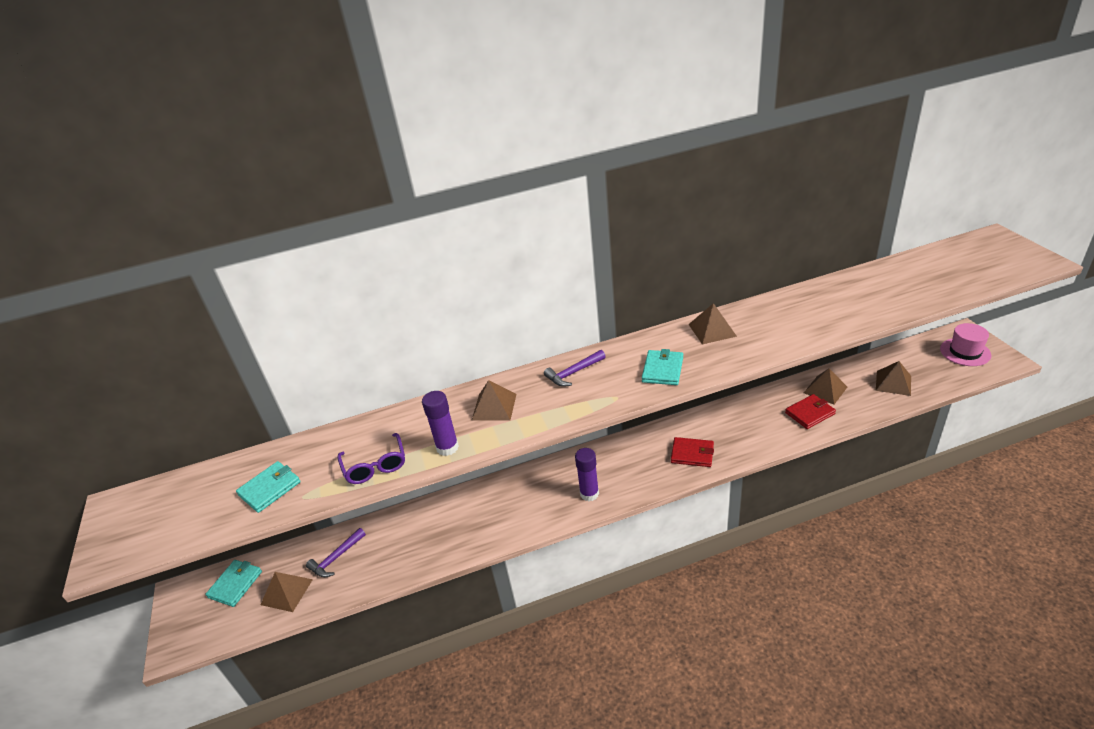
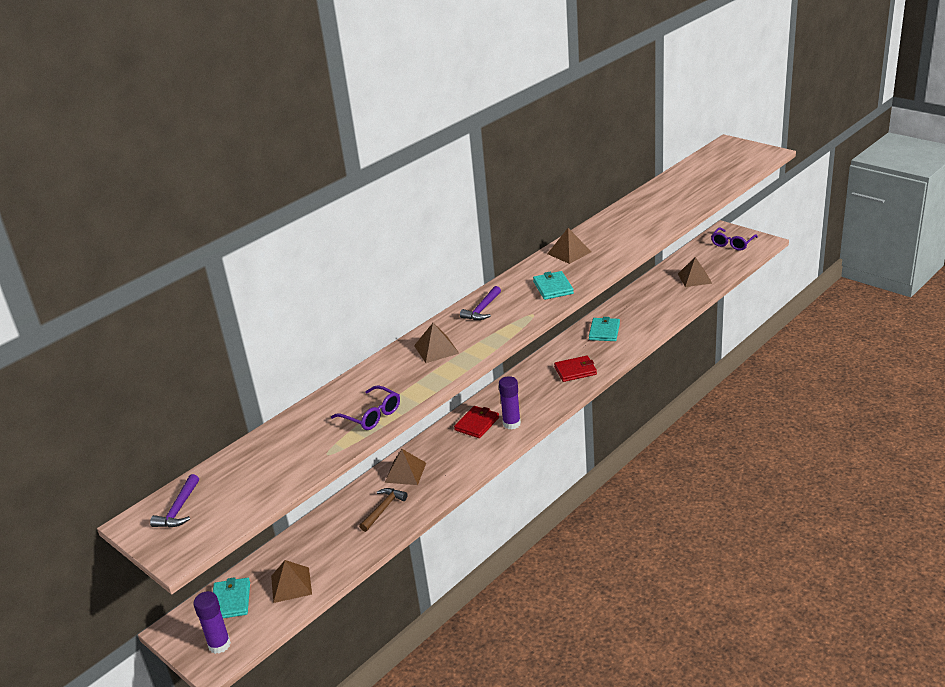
camera: 30 degrees left, 5 degrees down
(270, 488) = (289, 459): turquoise wallet -> turquoise wallet (604, 331)
(336, 558) = (317, 546): purple hammer -> purple hammer (179, 509)
(414, 543) = (383, 509): none -> brown hammer
(447, 447) = (423, 385): purple glue stick -> purple glue stick (219, 645)
(810, 413) = (647, 316): red wallet -> red wallet (477, 424)
(825, 390) = (648, 297): brown pyramid -> brown pyramid (405, 472)
(965, 352) = (732, 243): pink hat -> purple glasses

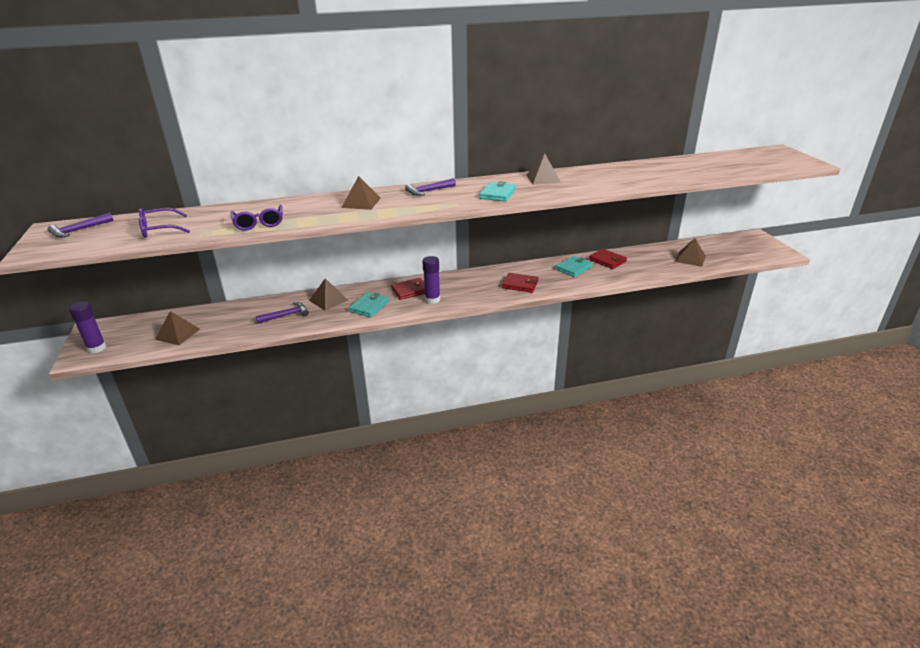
camera: 30 degrees right, 0 degrees up
(231, 600) = (138, 327): turquoise wallet -> turquoise wallet (369, 306)
(383, 509) = (286, 315): brown hammer -> purple hammer
(625, 310) = (607, 261): none -> red wallet
(732, 243) = (752, 246): purple glasses -> purple glasses (159, 229)

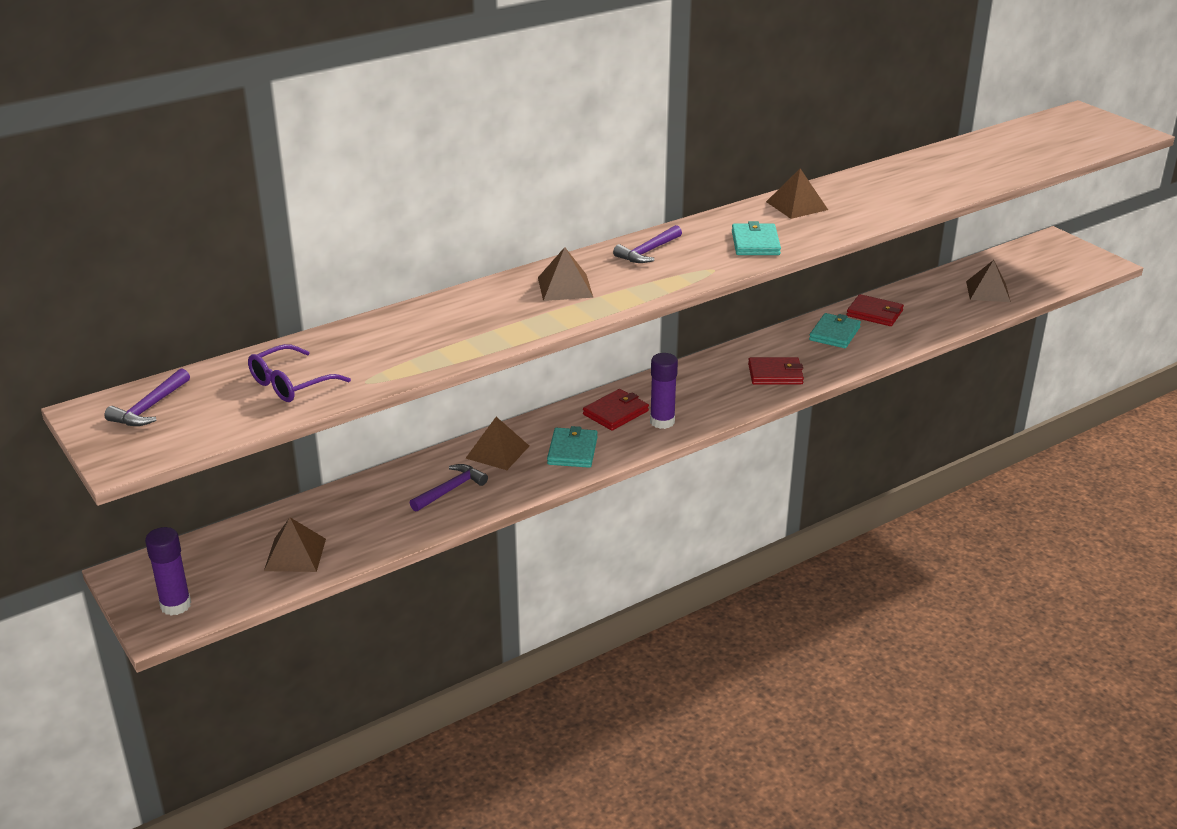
camera: 20 degrees left, 0 degrees up
(259, 223) = (444, 348): purple glasses -> none

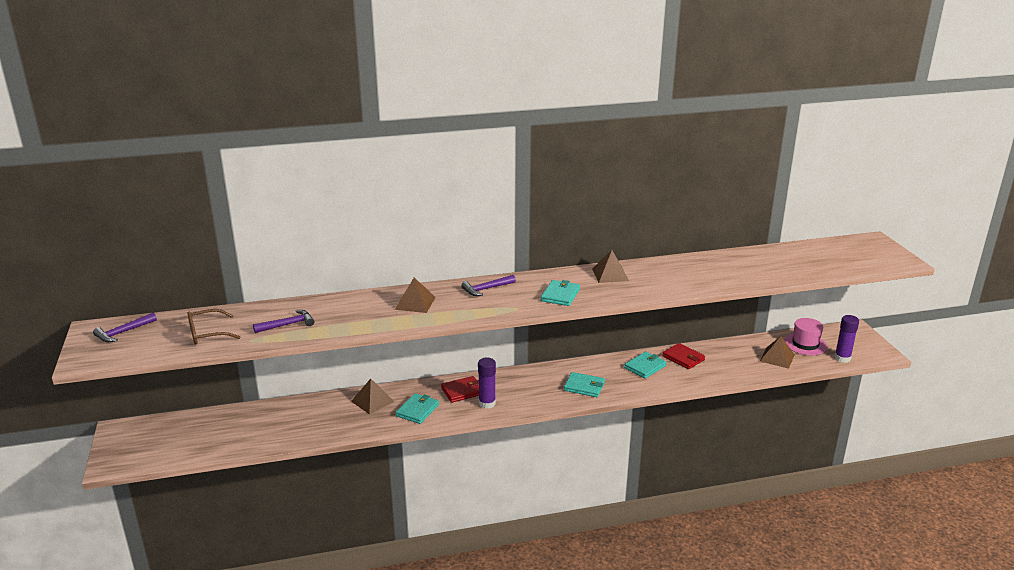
camera: 20 degrees right, 5 degrees down
(175, 605) = (127, 454): purple glue stick -> purple glue stick (842, 358)
(291, 384) = (207, 333): purple glasses -> brown glasses
(295, 554) = (212, 439): brown pyramid -> none
(450, 490) = (327, 419): purple hammer -> purple hammer (287, 325)
(775, 374) = (584, 386): red wallet -> turquoise wallet
(1009, 268) = (805, 344): none -> pink hat

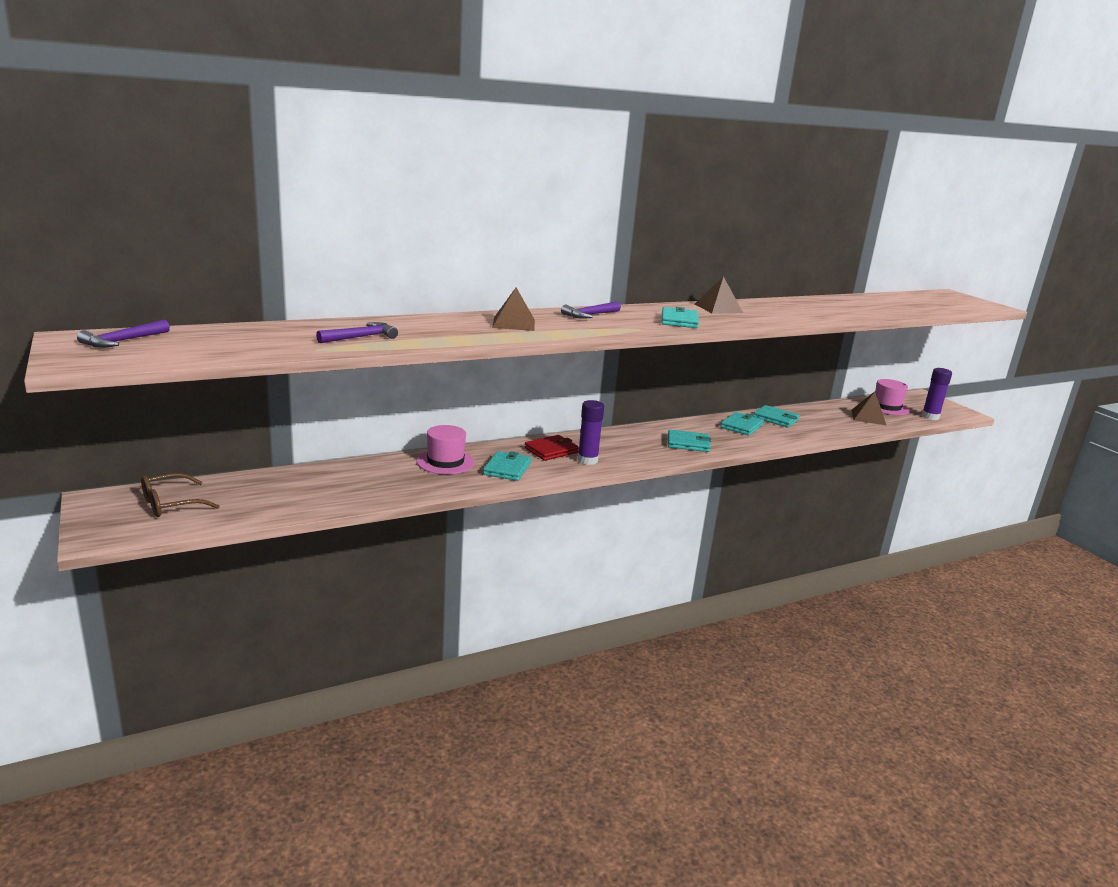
camera: 15 degrees left, 5 degrees down
(207, 333) = (252, 343): brown glasses -> brown glasses (171, 504)
(372, 401) = (445, 462): brown pyramid -> pink hat
(683, 358) = (776, 419): red wallet -> turquoise wallet

